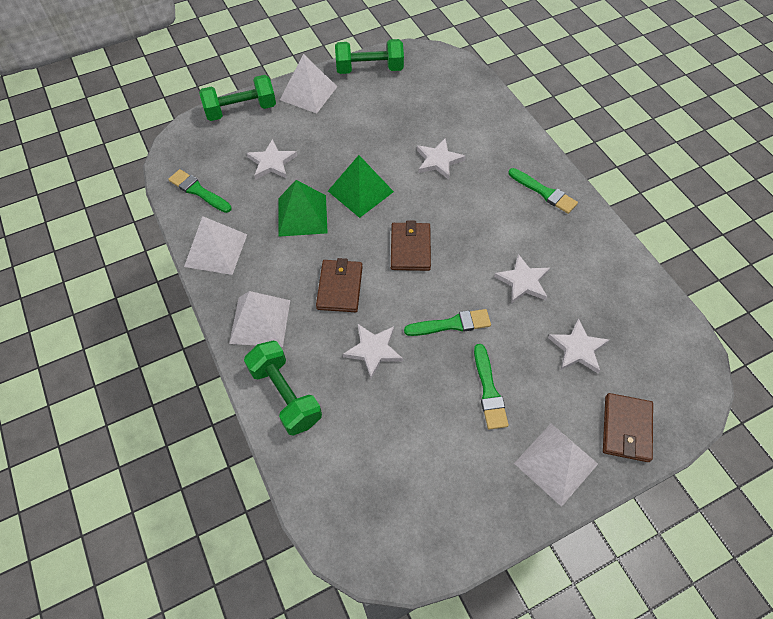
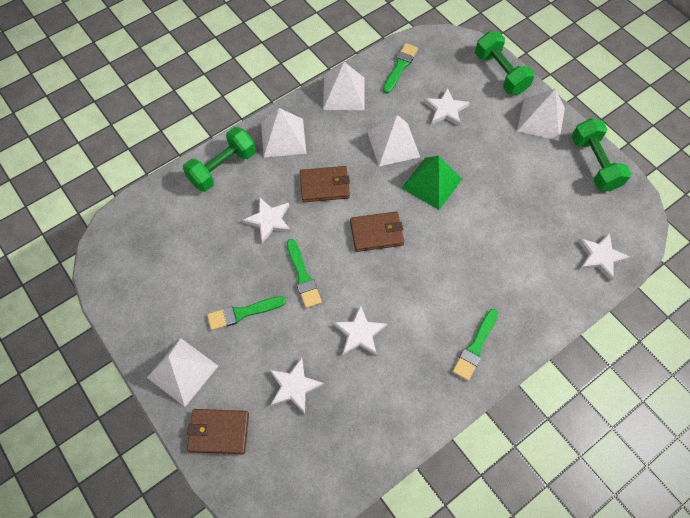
camera: 80 degrees right, 5 degrees up
(302, 215) = (393, 144): green pyramid -> white pyramid
(438, 160) = (488, 243): white star -> white star (600, 257)

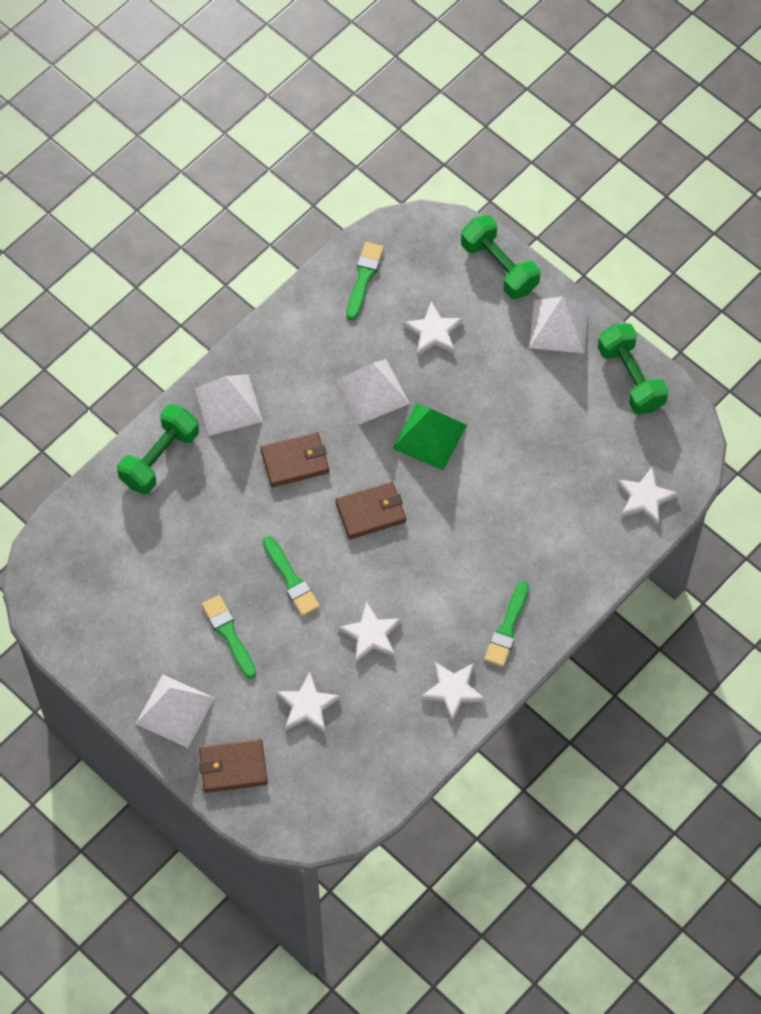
camera: 10 degrees left, 0 degrees up
(243, 313) = (229, 634): green brush -> green brush turned 90 degrees clockwise
(269, 220) = (234, 517): white star -> white star (453, 690)
(344, 93) = (295, 329): white pyramid -> none

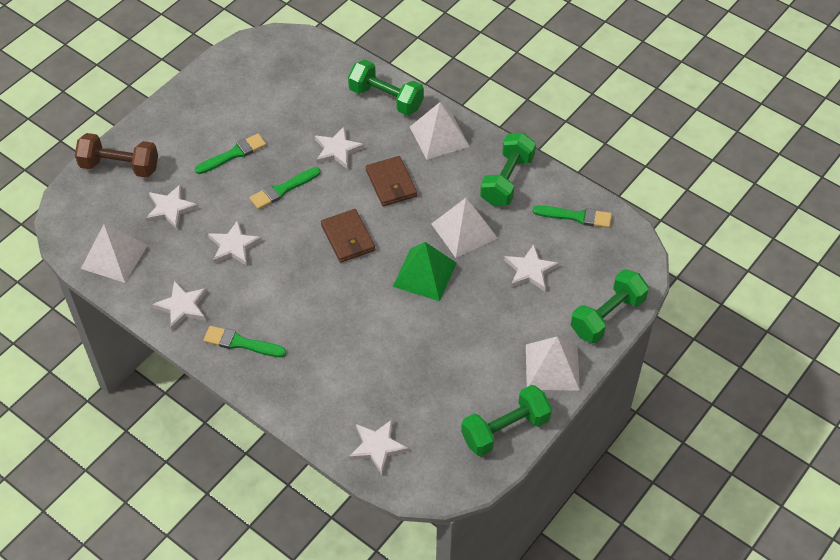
camera: 85 degrees right, 10 degrees down
(175, 711) = (168, 127): white pyramid -> white pyramid (114, 256)
(233, 767) = (120, 166): brown wallet -> brown dumbbell
(236, 517) = (337, 150): none -> white star
(304, 340) = (507, 180): none -> green dumbbell

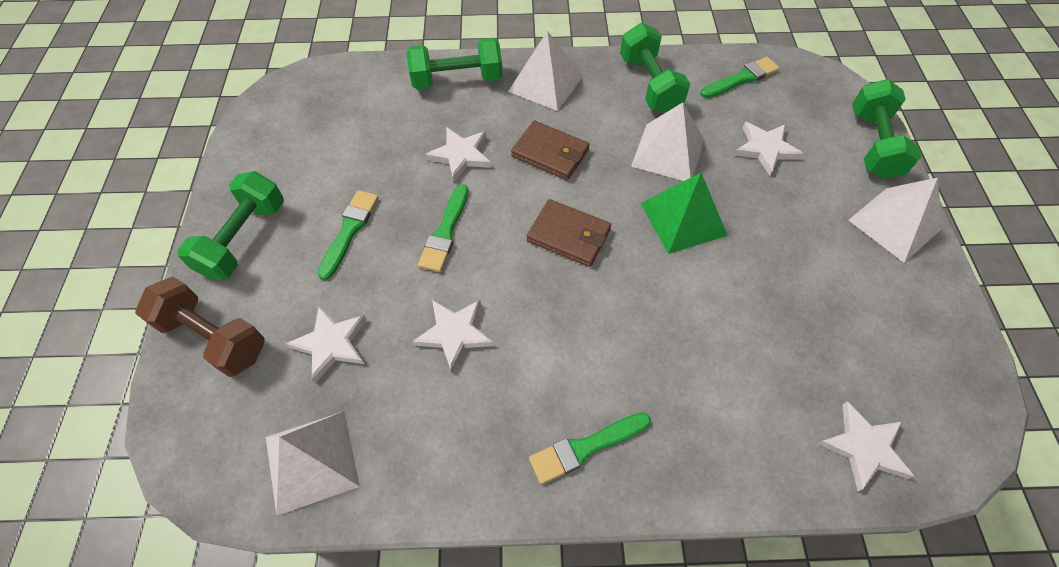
camera: 40 degrees left, 5 degrees up
(120, 166) = (213, 337): brown dumbbell -> brown dumbbell turned 60 degrees clockwise
(182, 307) = (467, 458): white star -> none
(505, 430) = (941, 319): green dumbbell -> green dumbbell (244, 239)

